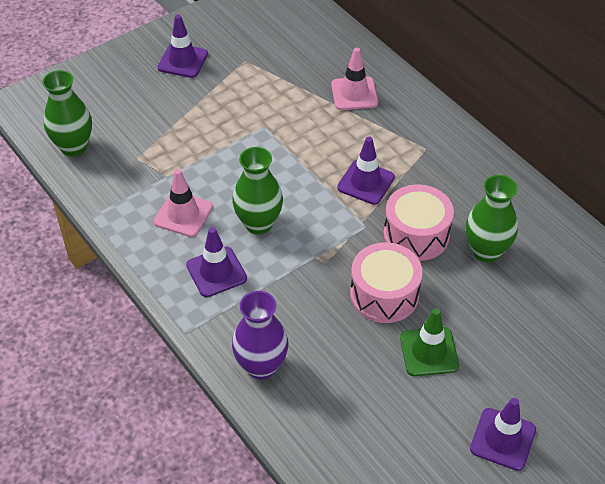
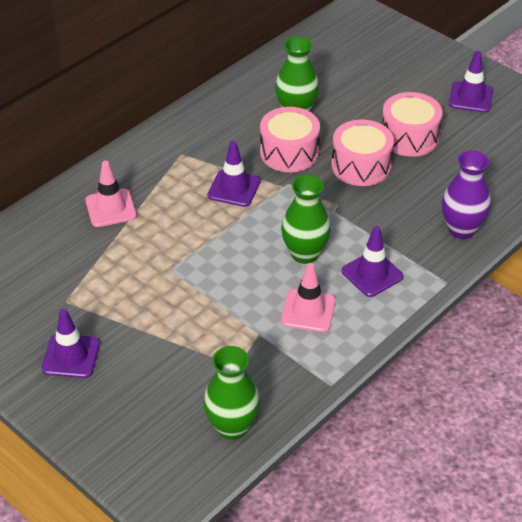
camera: 100 degrees left, 5 degrees down
(429, 352) = (409, 137): green traffic cone -> pink drum

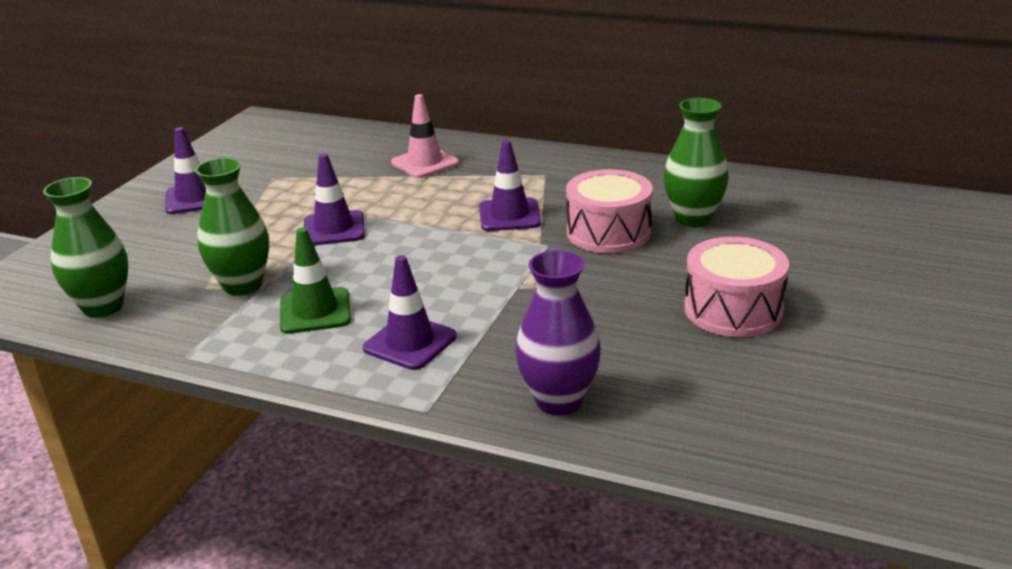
camera: 70 degrees right, 15 degrees down
(305, 254) = (420, 285): green vase -> green vase (243, 285)
(308, 311) = (315, 311): pink traffic cone -> green traffic cone
(361, 165) = (630, 286): pink drum -> none
(470, 97) = (897, 343): purple traffic cone -> purple traffic cone (334, 229)

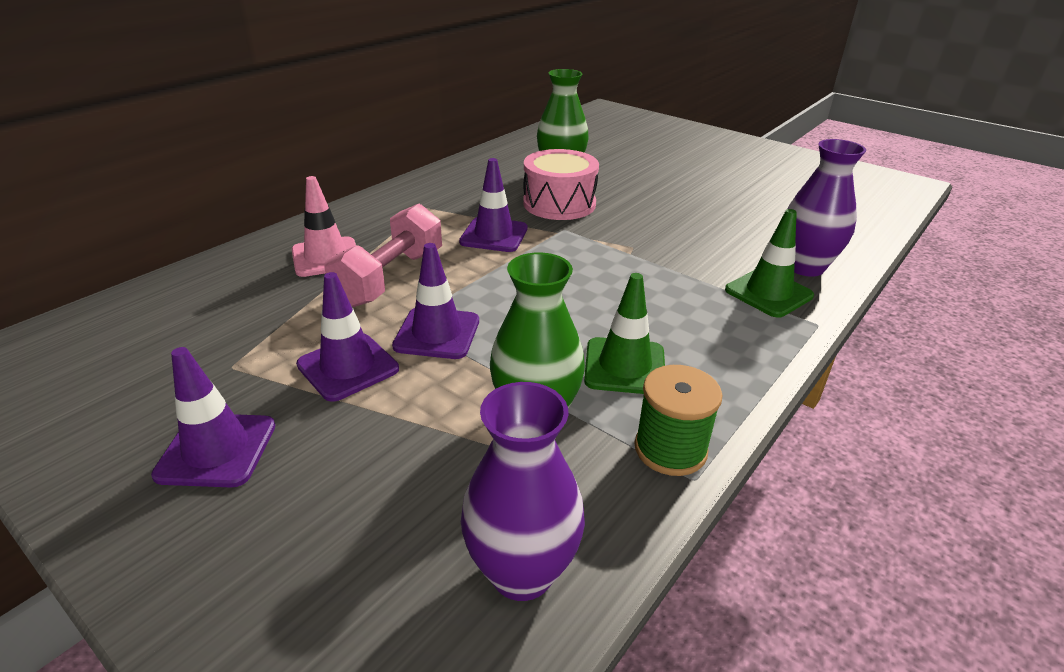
camera: 75 degrees left, 5 degrees up
(103, 307) = (522, 572): green vase -> purple vase
(215, 343) = (670, 449): none -> green spool
(406, 193) = (390, 278): none -> pink dumbbell
(410, 342) = (705, 318): purple traffic cone -> purple traffic cone (348, 367)
(479, 377) = (768, 293): none -> green traffic cone
(733, 310) = (698, 189): pink drum -> none

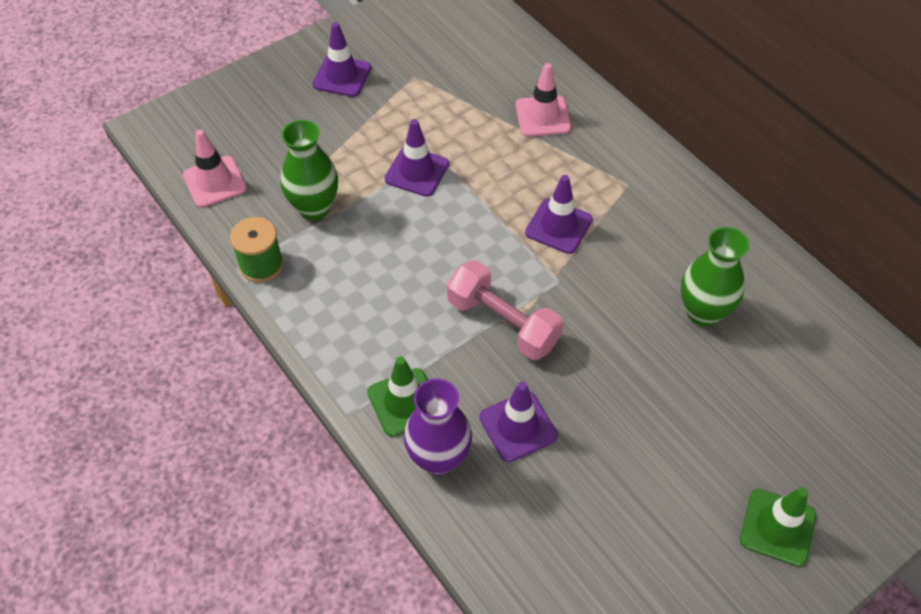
camera: 105 degrees right, 20 degrees up
(348, 367) = (395, 126): purple traffic cone -> purple traffic cone (518, 426)
(390, 278) = (500, 152): pink dumbbell -> pink dumbbell (503, 323)
(522, 572) = (214, 182): purple vase -> pink traffic cone
(559, 203) = (619, 291): pink drum -> none
(624, 366) = (344, 266): green traffic cone -> green traffic cone (777, 527)

